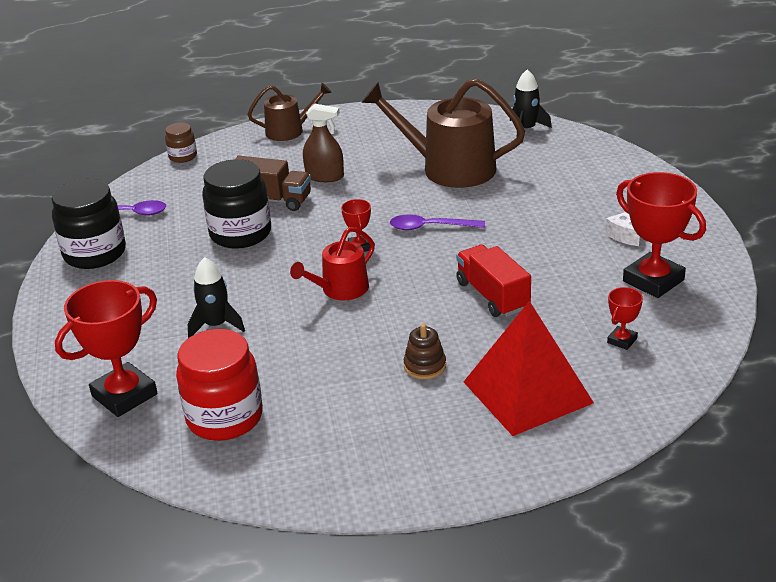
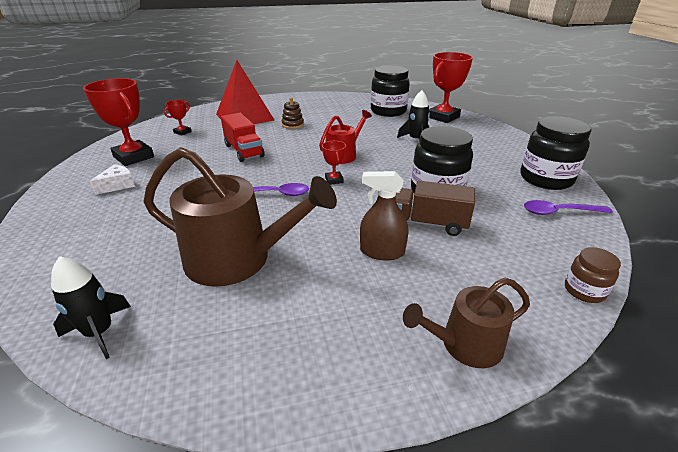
camera: 175 degrees right, 0 degrees up
(225, 417) = (388, 111): red jar -> black jar

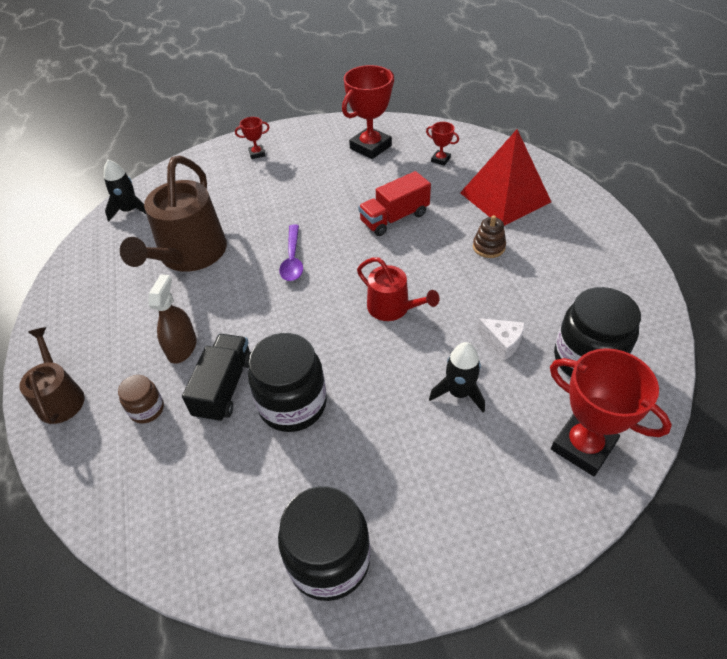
camera: 90 degrees right, 15 degrees up
(118, 185) = (311, 157): white cheese -> white cheese (502, 342)
(334, 180) = (323, 303): red trophy -> red trophy (257, 154)
(427, 223) = (224, 387): brown truck -> black truck
(559, 212) = (233, 543): purple spoon -> none
(584, 290) = (89, 511): brown jar -> brown jar (147, 409)

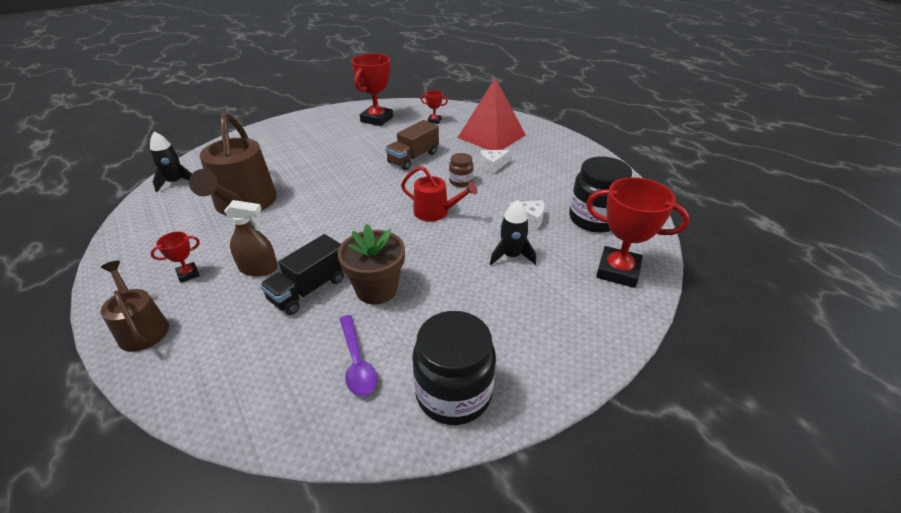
camera: 20 degrees left, 10 degrees down
(147, 409) = (238, 320): brown jar -> brown jar (461, 181)
(182, 347) = (258, 268): brown spray bottle -> brown spray bottle turned 105 degrees clockwise
(224, 387) = (309, 289): black truck -> black truck turned 135 degrees counterclockwise
(257, 154) = (283, 133): red trophy -> red trophy (188, 274)
(292, 259) = (339, 194): purple spoon -> purple spoon (357, 362)
(292, 404) = (376, 289): black jar -> brown flower pot
(394, 218) = (413, 158): red truck -> brown truck
(488, 247) = (493, 165): brown stacking toy -> white cheese

